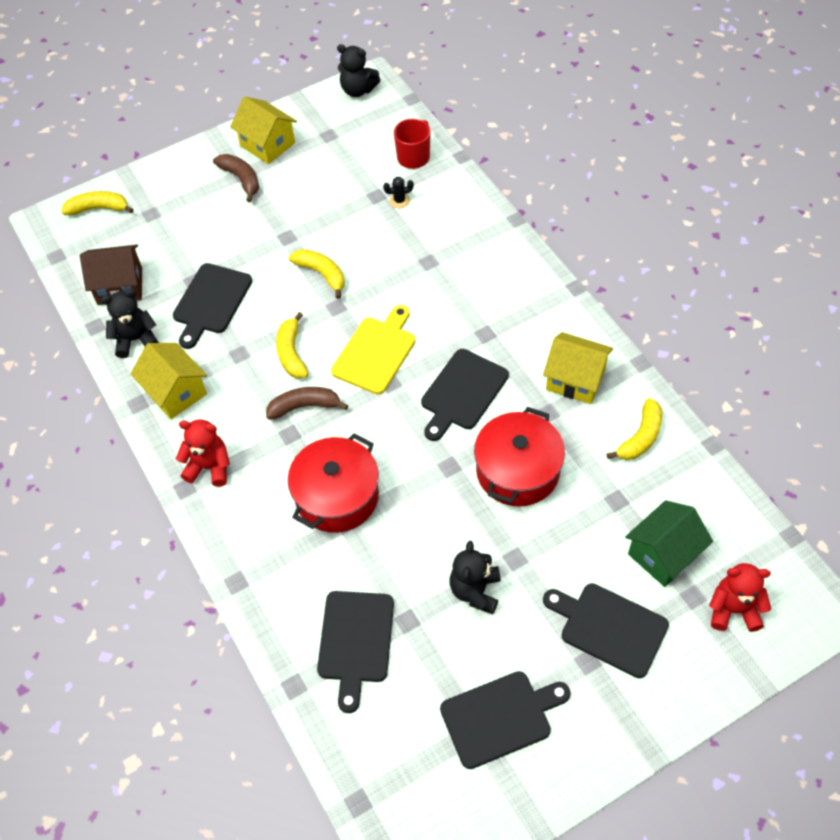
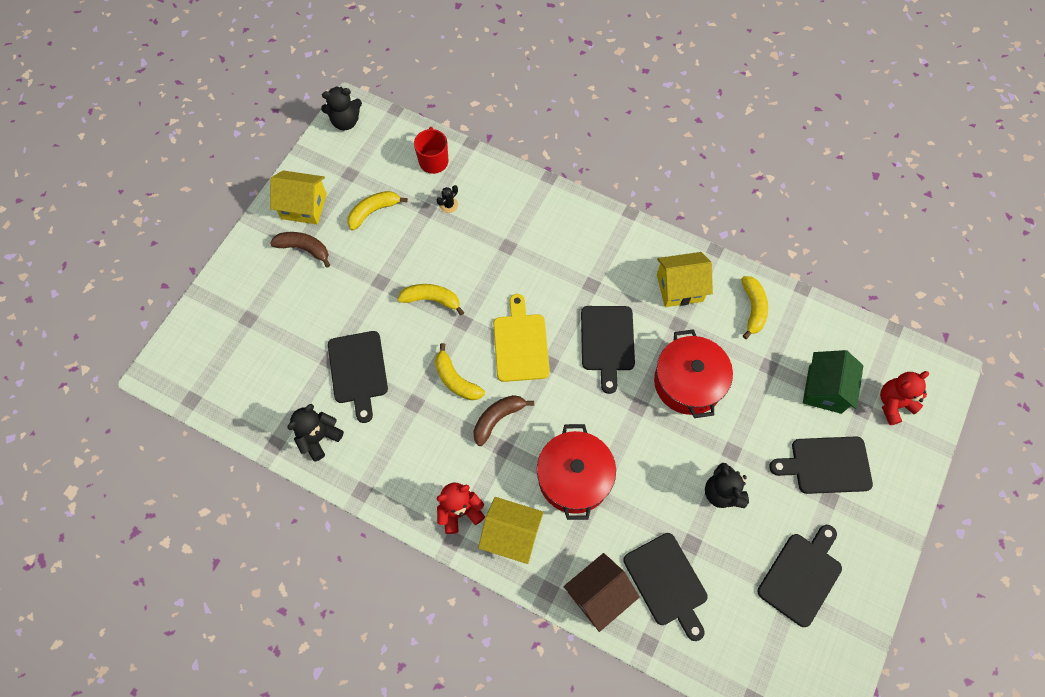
camera: 35 degrees left, 10 degrees up
(99, 208) = (197, 337): yellow banana -> yellow banana (373, 211)
(120, 286) = (270, 398): brown house -> brown house (598, 594)
(175, 392) = (386, 464): yellow house -> yellow house (511, 534)

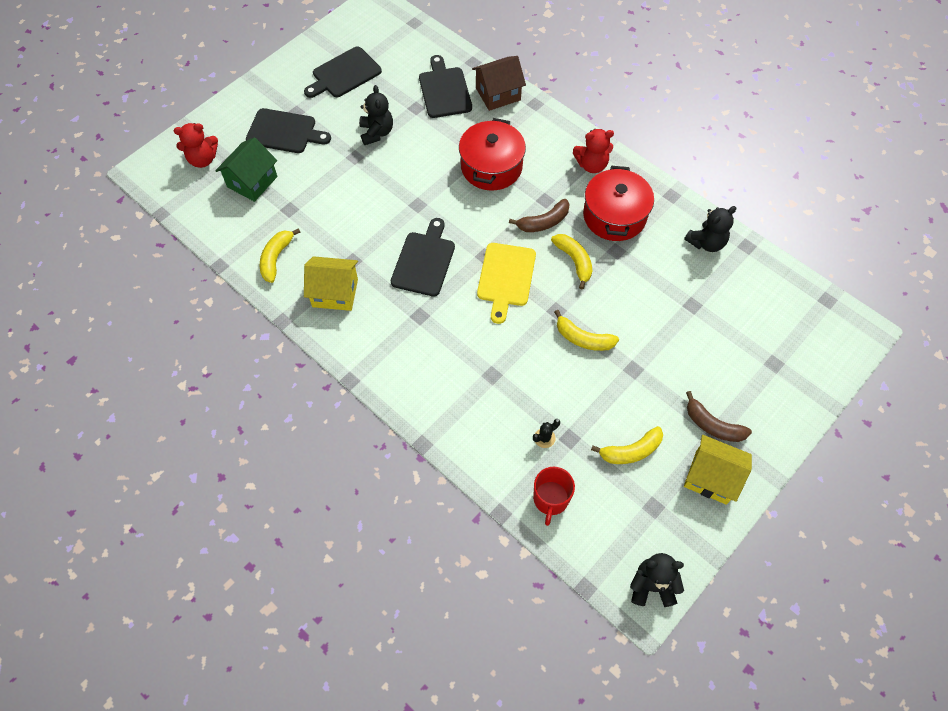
camera: 165 degrees left, 5 degrees down
(358, 371) = (665, 289): black cutting board -> none
(511, 534) = (554, 142): yellow house -> none
(688, 382) = (366, 212): red pot -> red pot (614, 216)

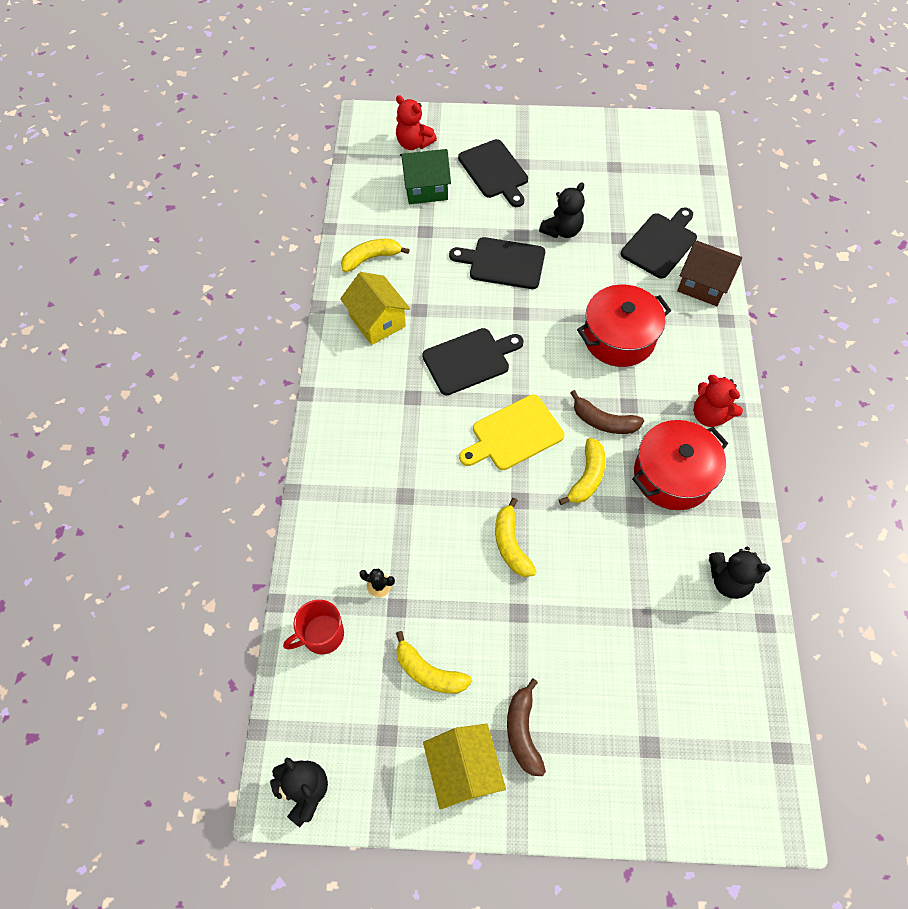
camera: 50 degrees right, 0 degrees up
(344, 74) = (595, 165): black cutting board -> black cutting board (503, 263)

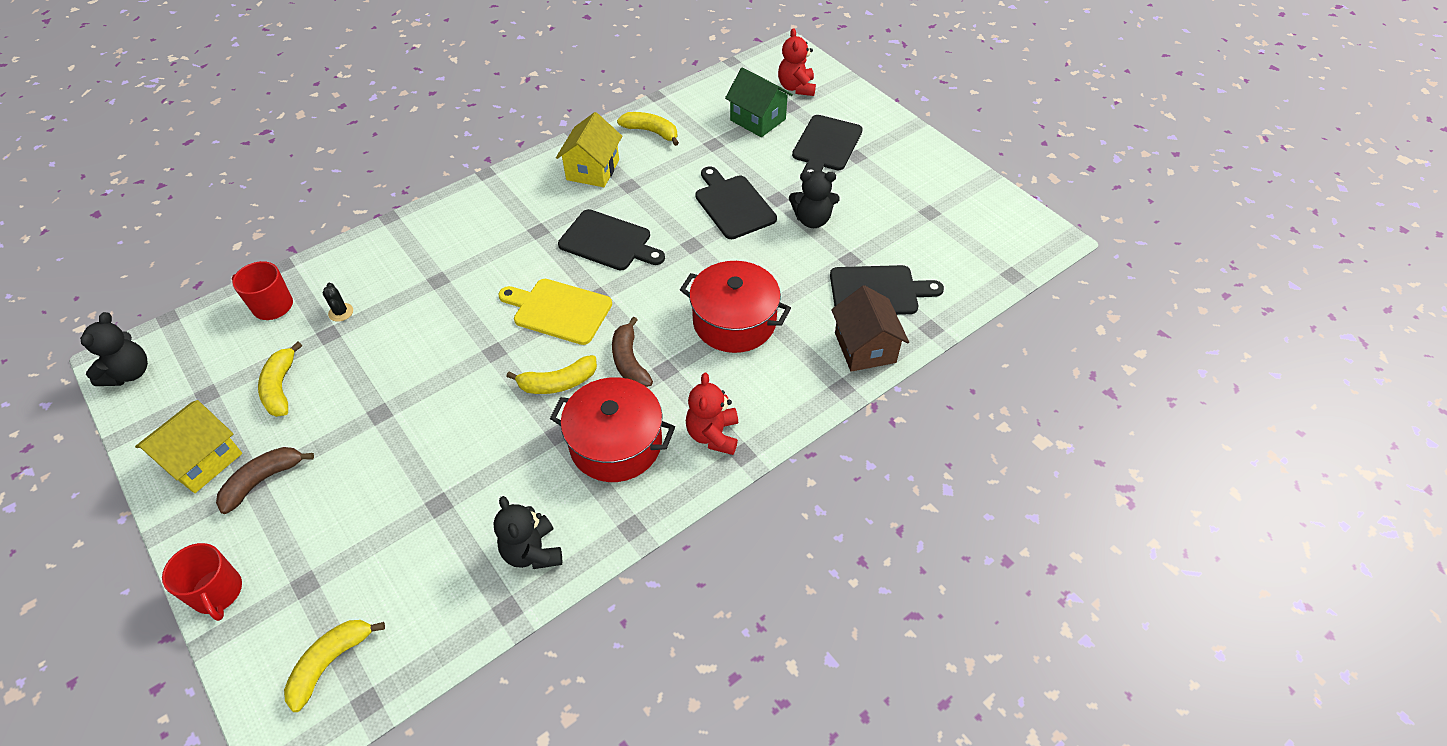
camera: 50 degrees right, 10 degrees down
(511, 544) = (444, 370): yellow banana -> yellow banana (330, 663)
(613, 815) = (217, 593): none -> red mug

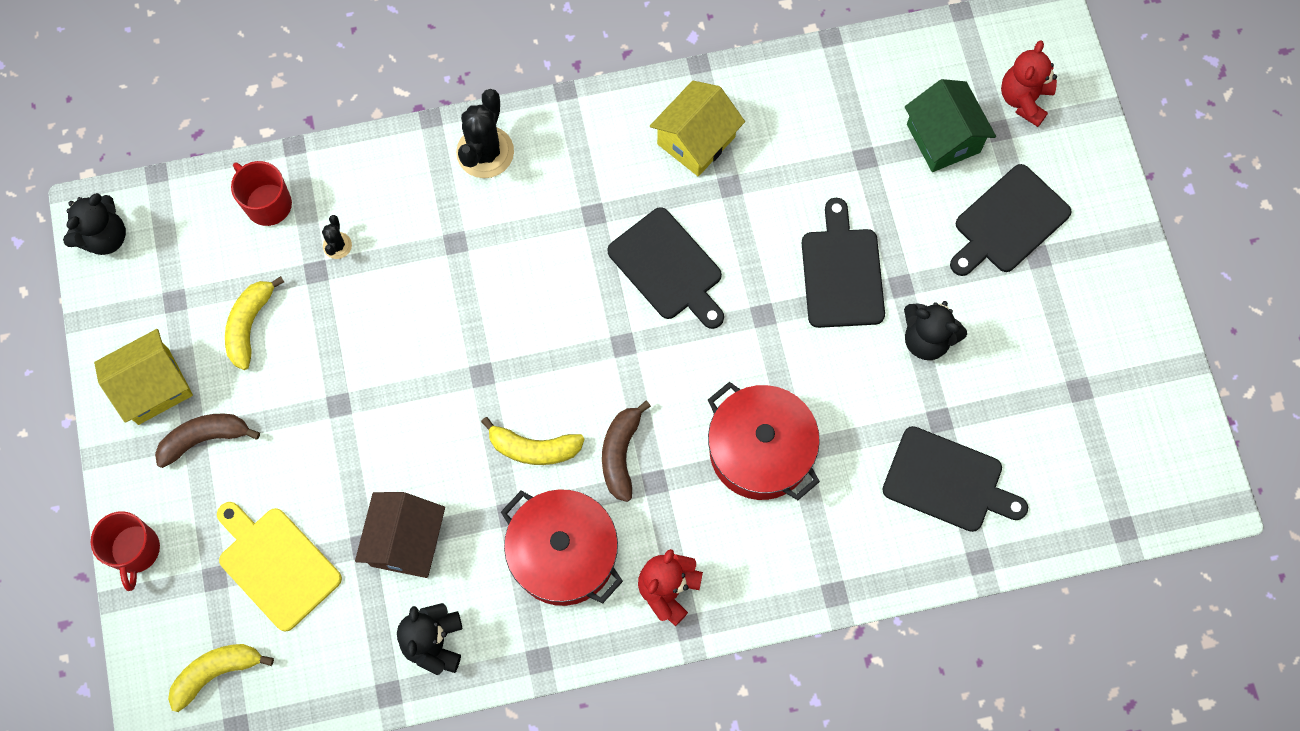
camera: 25 degrees right, 20 degrees up
(439, 222) = (485, 152): none -> black cactus
(558, 310) = (572, 347): yellow cutting board -> yellow cutting board (276, 564)
(651, 132) = (796, 103): yellow banana -> none
(865, 347) = (889, 553): brown house -> brown house (406, 542)

